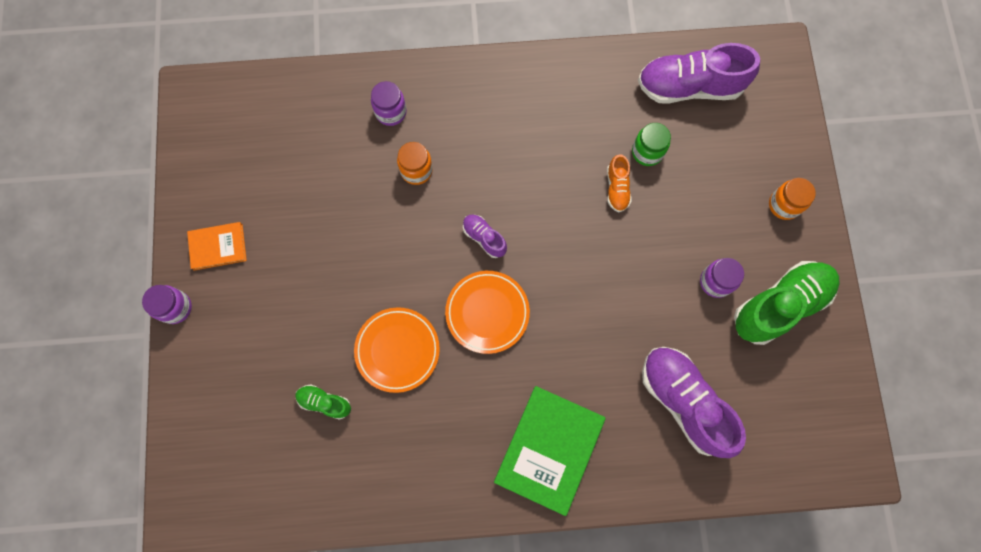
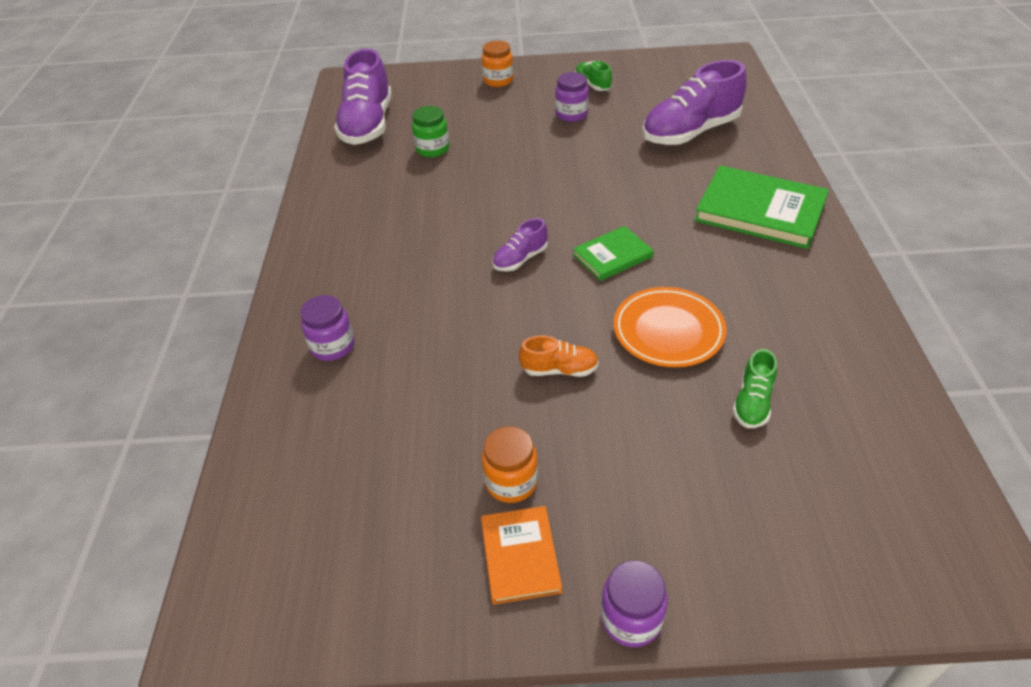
camera: 85 degrees left, 30 degrees down
(416, 170) = (423, 319): orange jar -> orange jar (511, 482)
(487, 312) = (612, 256): orange plate -> green book
(617, 188) = (470, 167): orange shoe -> orange shoe (559, 370)
(779, 305) = (592, 85): green shoe -> green shoe, size x0.48

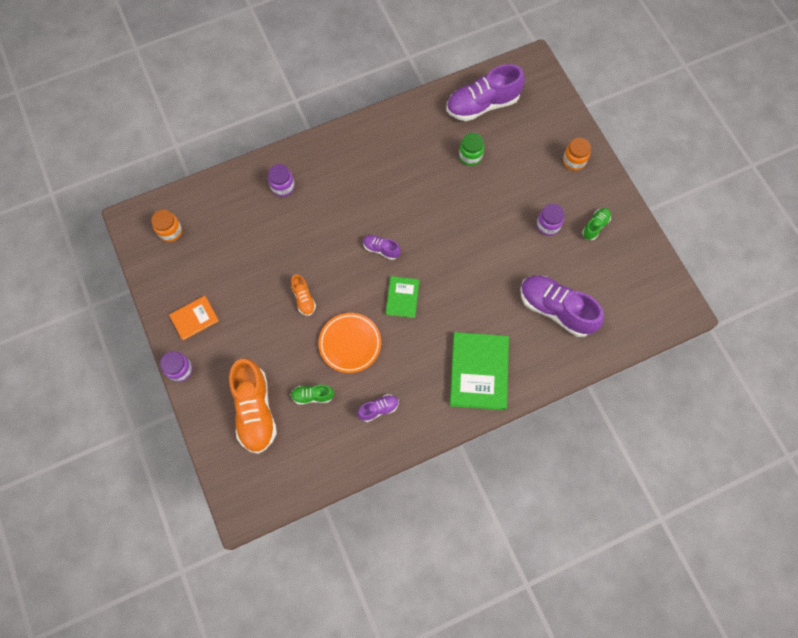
camera: 65 degrees right, 25 degrees up
(511, 482) = (229, 301): orange jar -> orange jar (170, 231)
(612, 256) = (402, 297): green book -> green book turned 60 degrees clockwise
(762, 499) = (255, 410): none -> orange shoe
(797, 325) = (378, 409): none -> purple shoe

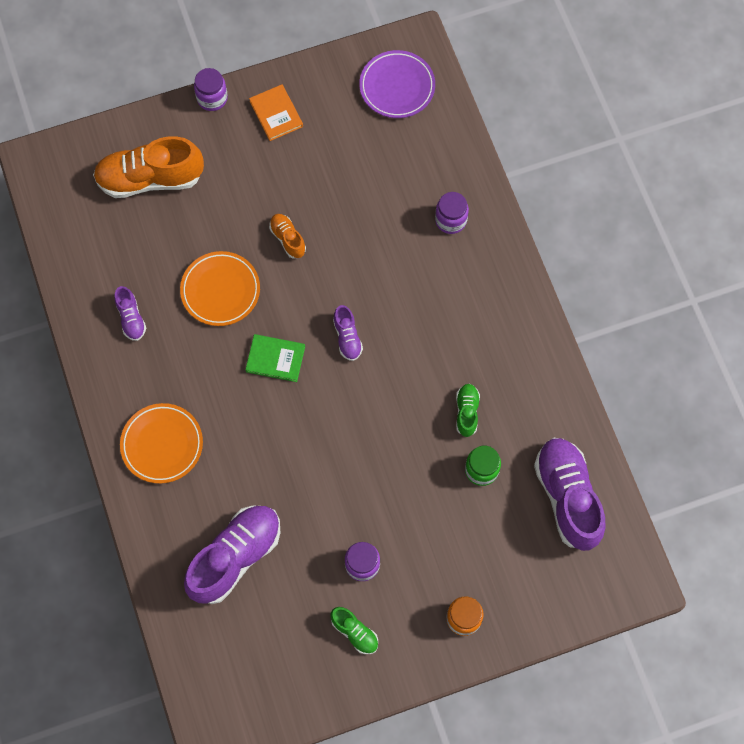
camera: 95 degrees right, 0 degrees up
(170, 231) = (397, 87): orange jar -> purple plate
(303, 299) = (288, 239): orange shoe -> orange shoe turned 75 degrees clockwise
(312, 396) = (159, 243): green shoe -> green shoe (466, 412)
(381, 249) = (347, 337): purple shoe -> purple shoe turned 135 degrees clockwise
(479, 372) = (162, 444): green book -> orange plate

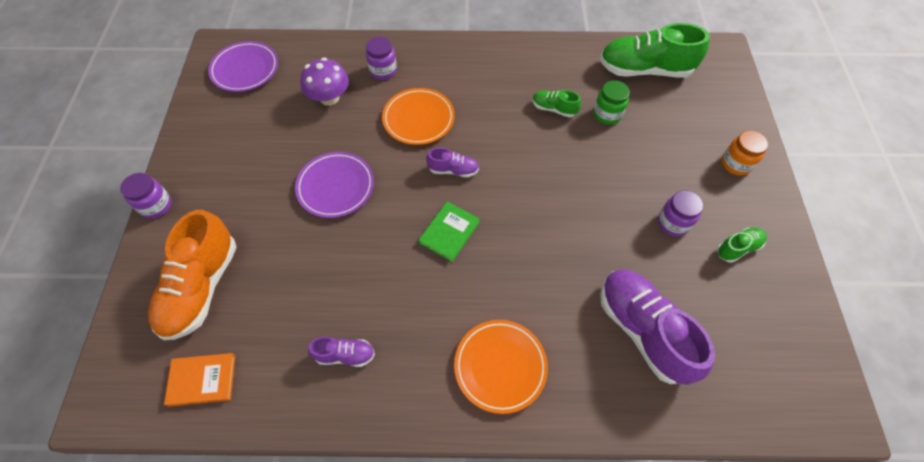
camera: 70 degrees left, 10 degrees down
(220, 290) = (357, 258): orange plate -> orange plate (418, 119)
(276, 114) = (209, 159): orange book -> orange book (202, 380)
(288, 239) = (336, 187): orange shoe -> purple plate
(392, 184) = (329, 98): none -> purple mushroom
(567, 497) = (644, 70): purple shoe -> green shoe

